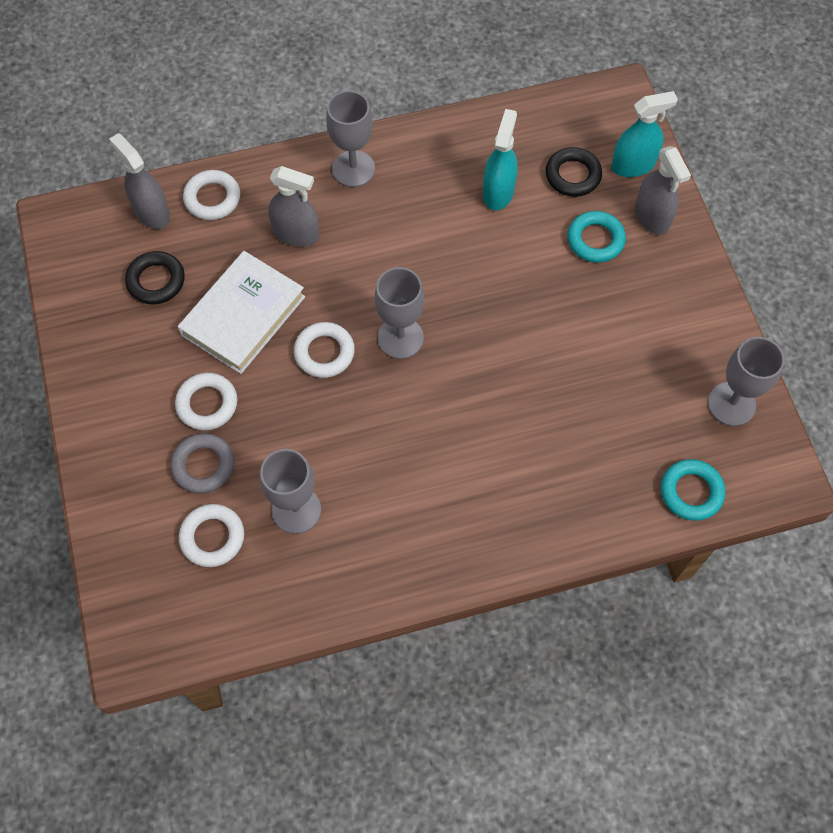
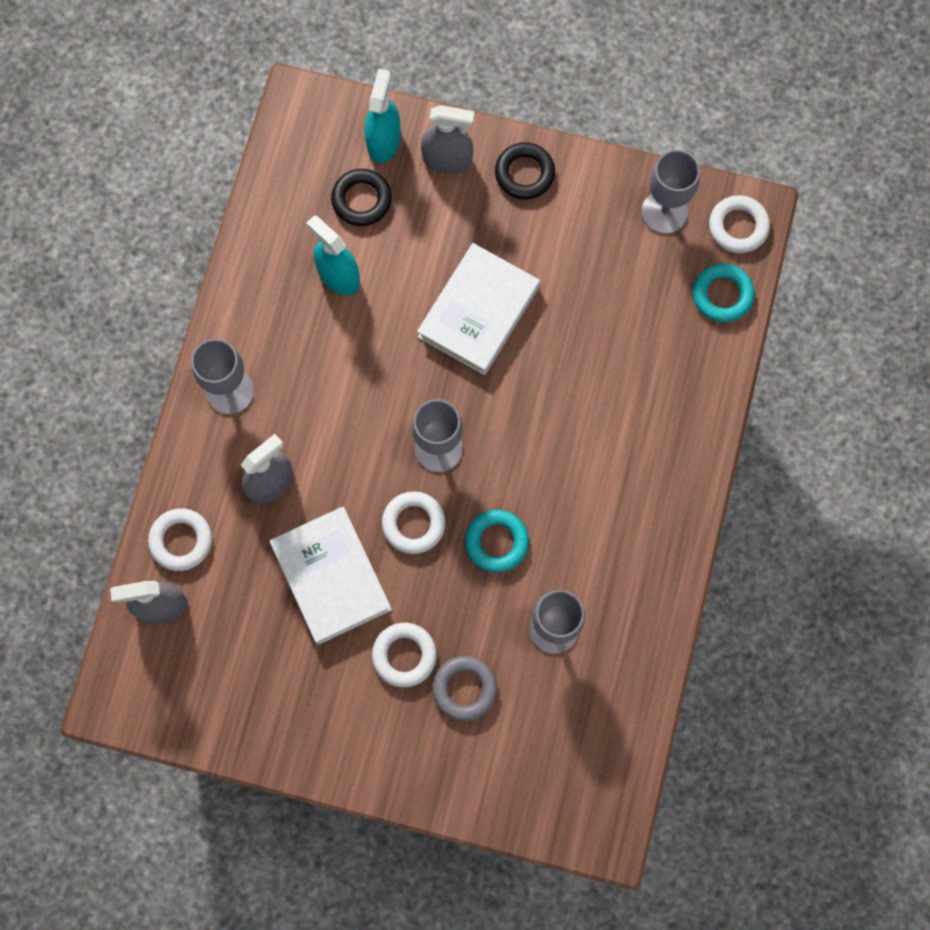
camera: 60 degrees left, 10 degrees up
(156, 281) = (243, 639): black ring -> black ring (524, 173)
(212, 537) = (538, 714): white ring -> white ring (738, 226)
(538, 306) = (478, 312): none -> white book
(595, 240) = (441, 222): turquoise ring -> turquoise ring (496, 542)

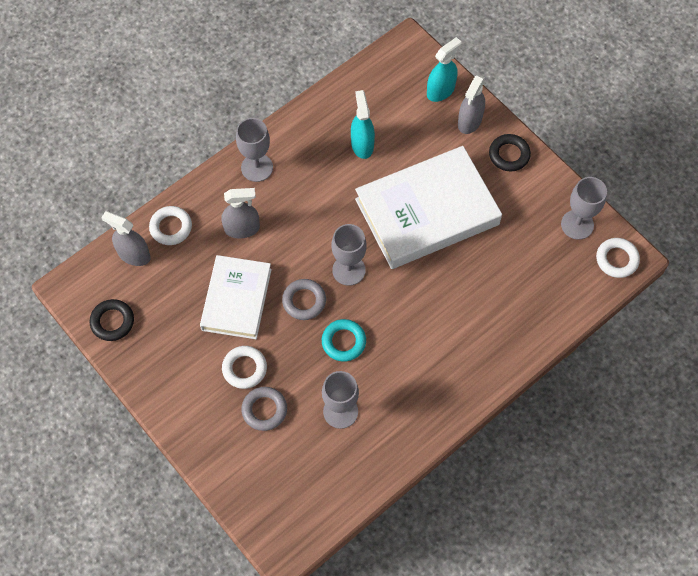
camera: 35 degrees right, 10 degrees down
(361, 200) = (405, 113): black ring -> black ring (112, 322)
(413, 524) = (304, 301): white ring -> grey ring
(447, 159) = (469, 121): grey spray bottle -> grey spray bottle turned 75 degrees clockwise
(478, 312) = (427, 211): white book -> white book, size x1.60
(722, 295) = (579, 291): turquoise ring -> none

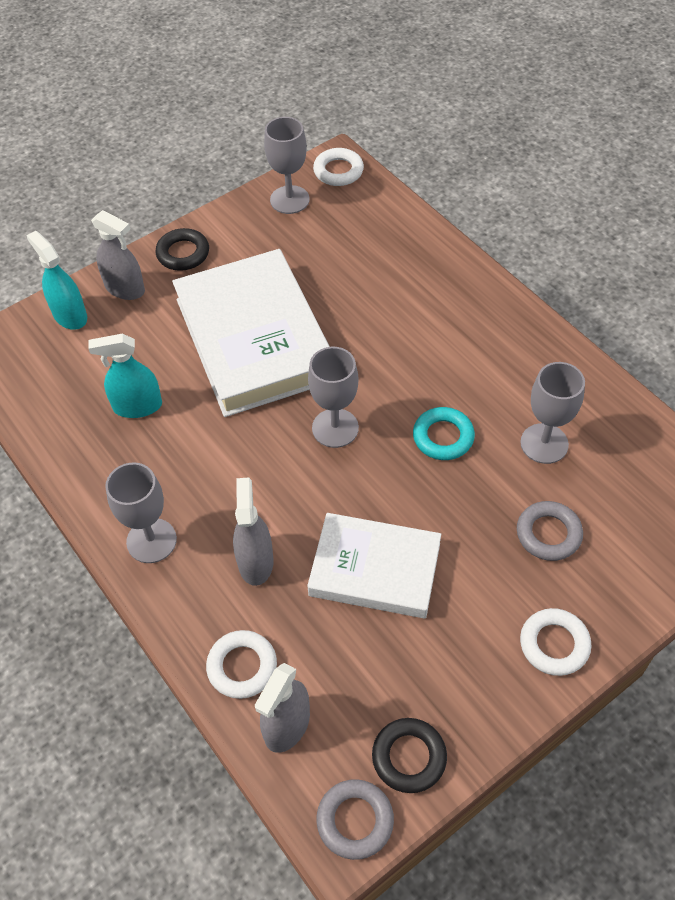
camera: 85 degrees left, 10 degrees down
(244, 368) = (486, 559): white ring -> white ring (554, 644)
(304, 301) = (380, 482): grey ring -> grey ring (355, 820)

